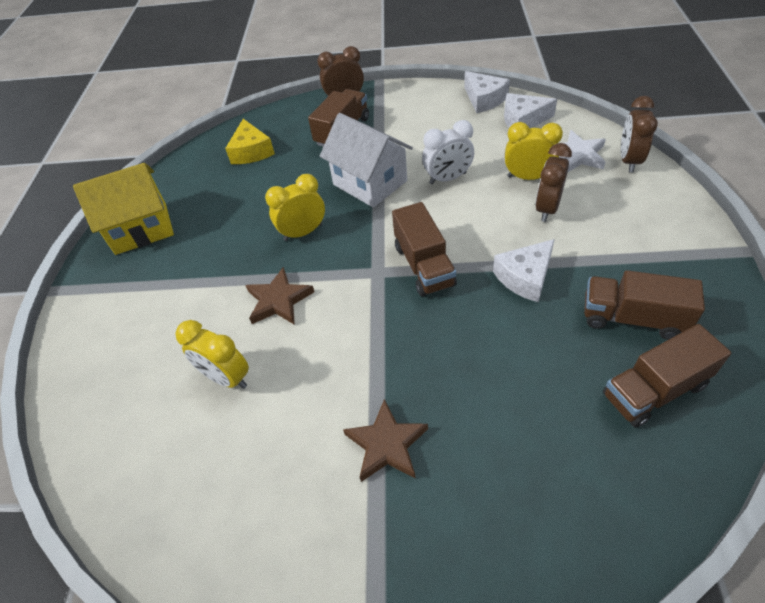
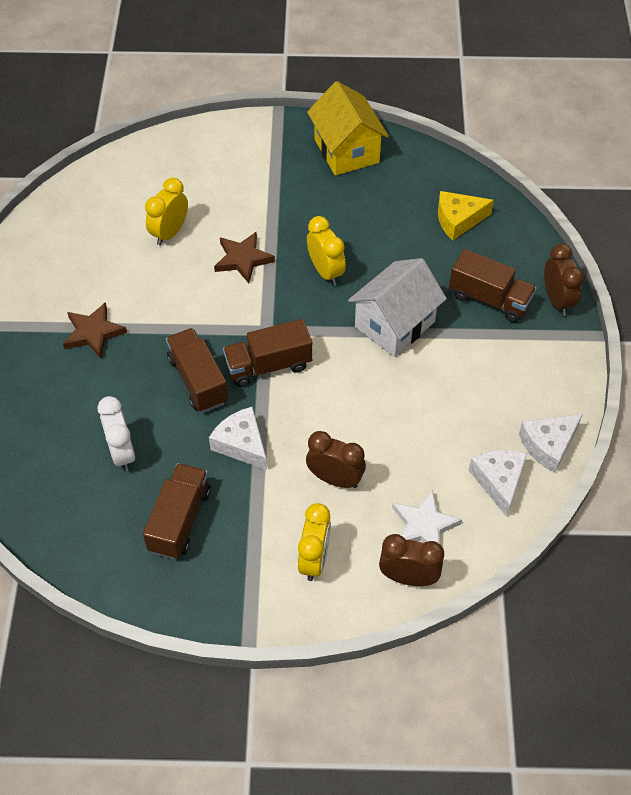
camera: 85 degrees right, 5 degrees up
(448, 178) = (394, 394): white clock -> white clock (122, 453)
(528, 177) = (388, 469): yellow clock -> yellow clock (314, 559)
(654, 390) = (104, 516): brown truck -> brown truck (198, 380)

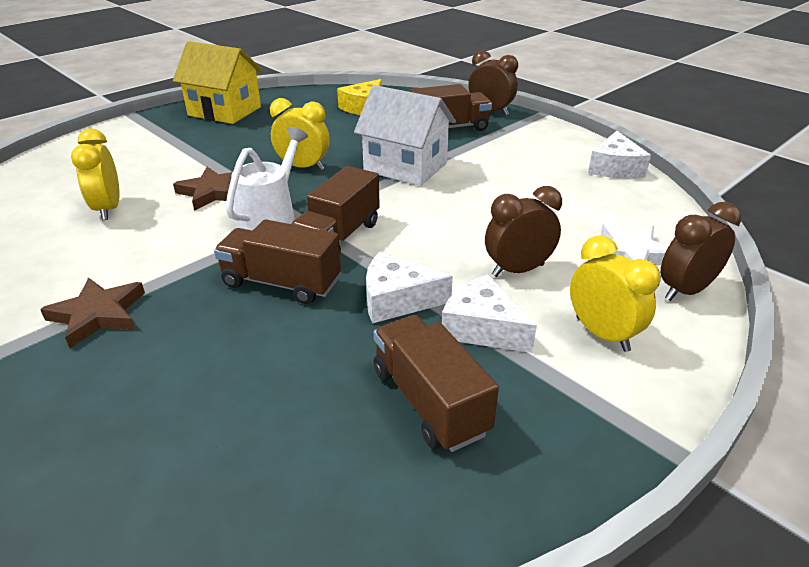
camera: 45 degrees left, 20 degrees down
(122, 453) = (271, 391): white clock -> none
(254, 310) = (271, 214): none -> white watering can
(394, 324) = (405, 167): white house -> white house turned 60 degrees counterclockwise
(499, 481) = (625, 200): white cheese -> white cheese (482, 328)

